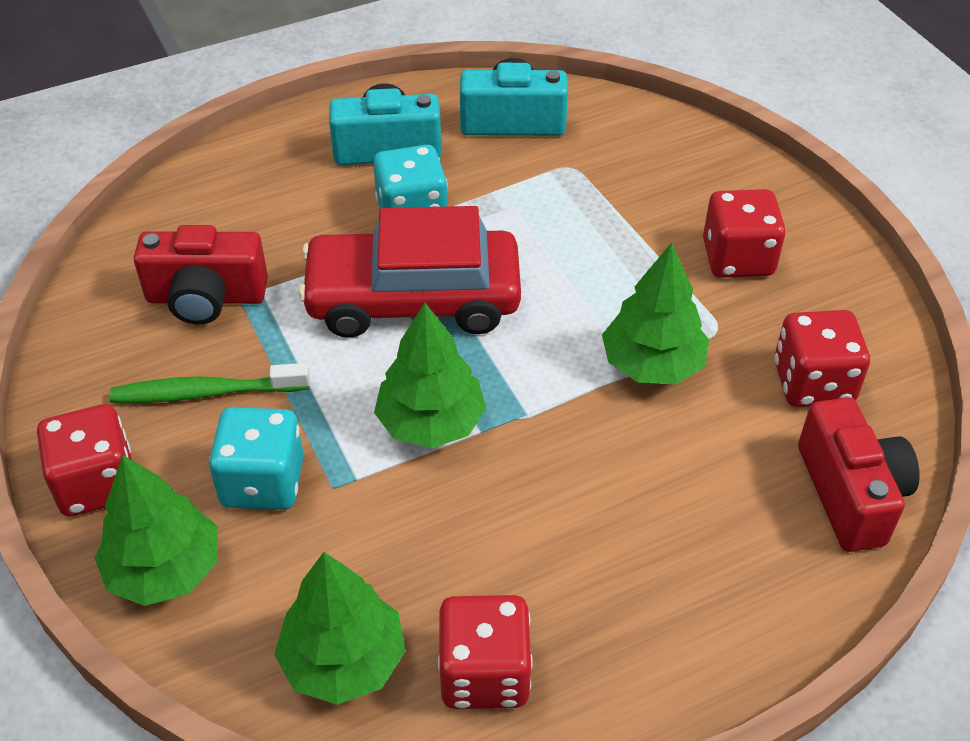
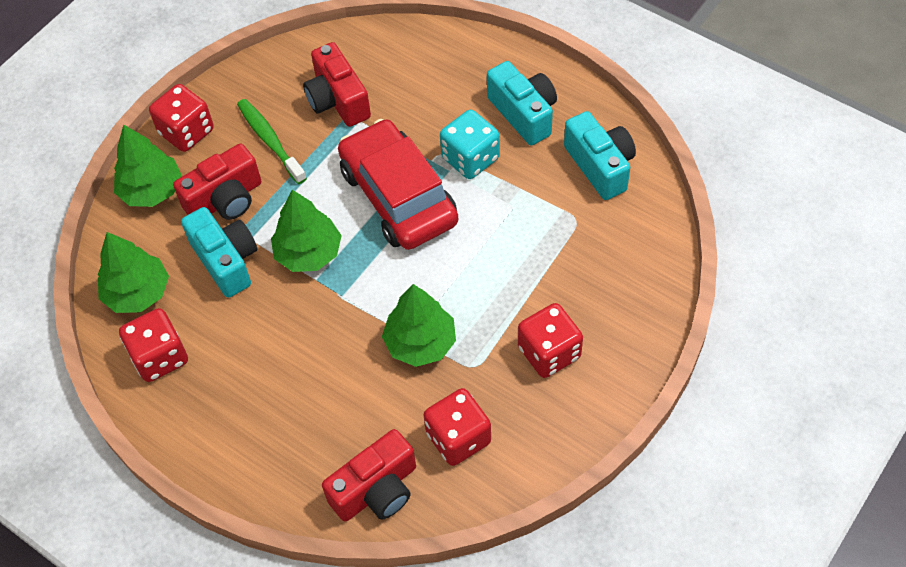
camera: 65 degrees right, 10 degrees up
(263, 482) = (225, 199): turquoise dice -> red camera
(372, 522) = (226, 261): none -> turquoise camera

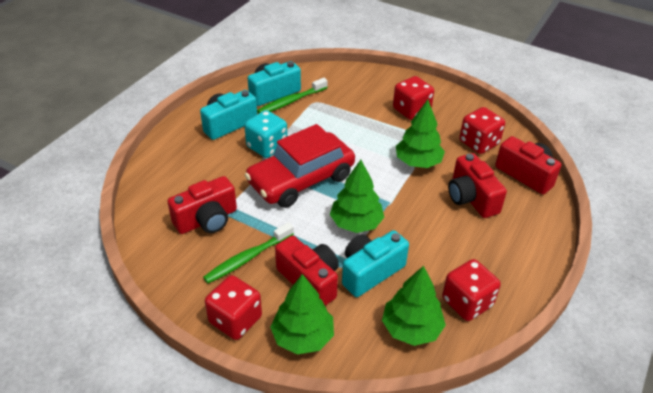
camera: 100 degrees left, 15 degrees down
(335, 400) = (471, 198): none -> red camera
(577, 189) = (291, 101): none -> green toothbrush

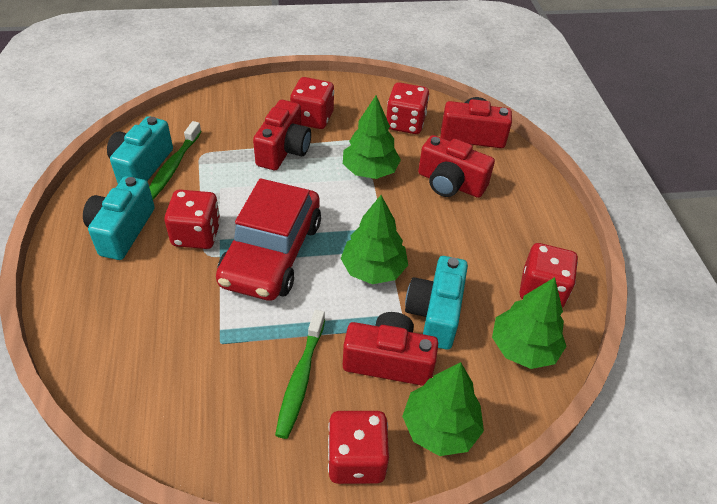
camera: 40 degrees left, 5 degrees up
(207, 220) = (209, 362): red camera -> red camera (284, 150)
(267, 147) = (196, 234): turquoise dice -> red dice

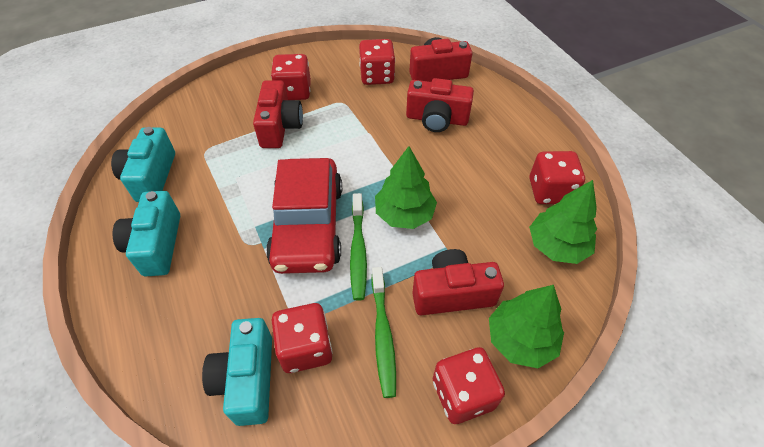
camera: 15 degrees left, 5 degrees up
(173, 166) = (182, 169): green toothbrush -> green toothbrush (358, 251)
(196, 234) = (231, 228): red dice -> red dice (305, 348)
(370, 171) = (364, 126): green tree -> none
(435, 313) = (473, 238): turquoise camera -> turquoise camera (247, 379)

